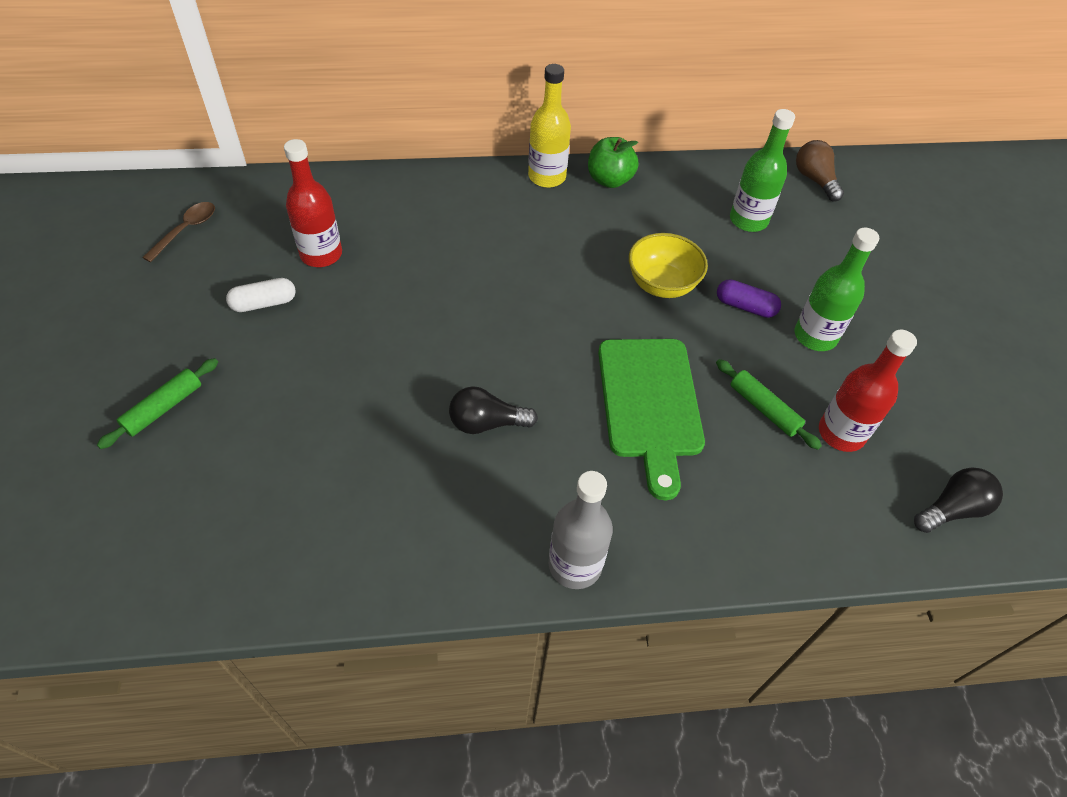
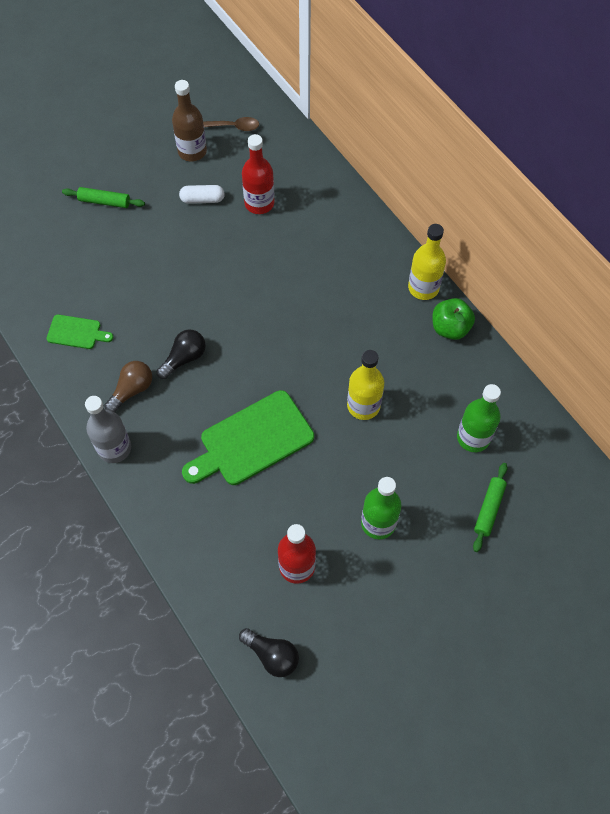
camera: 65 degrees right, 10 degrees up
(181, 282) = (192, 151): none -> brown bottle
(264, 303) = (202, 199): white capsule -> white capsule turned 45 degrees counterclockwise
(352, 535) = (76, 332): none -> green cutting board
(487, 423) = (184, 358): black light bulb -> black light bulb turned 75 degrees clockwise
(661, 285) = (363, 406): yellow bowl -> yellow bottle
(745, 306) = (377, 467): purple capsule -> none
(764, 408) = (289, 510): green rolling pin -> green rolling pin (489, 509)
(814, 180) = (560, 470): brown light bulb -> brown light bulb (132, 390)

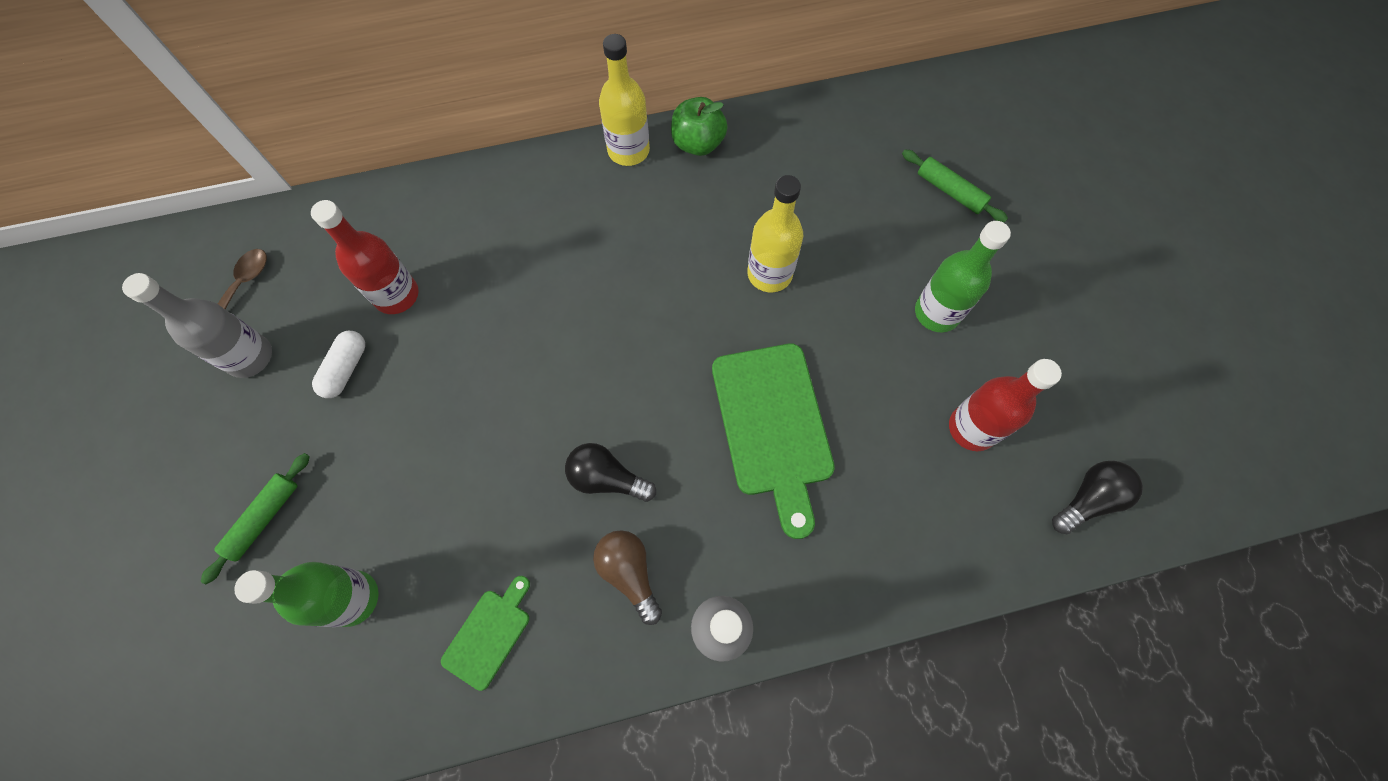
camera: 70 degrees left, 5 degrees up
(184, 358) = (607, 478): black light bulb -> black light bulb turned 45 degrees counterclockwise
(192, 151) = (250, 357): brown bottle -> grey bottle
(473, 437) = (854, 173): green bottle -> green bottle (353, 598)

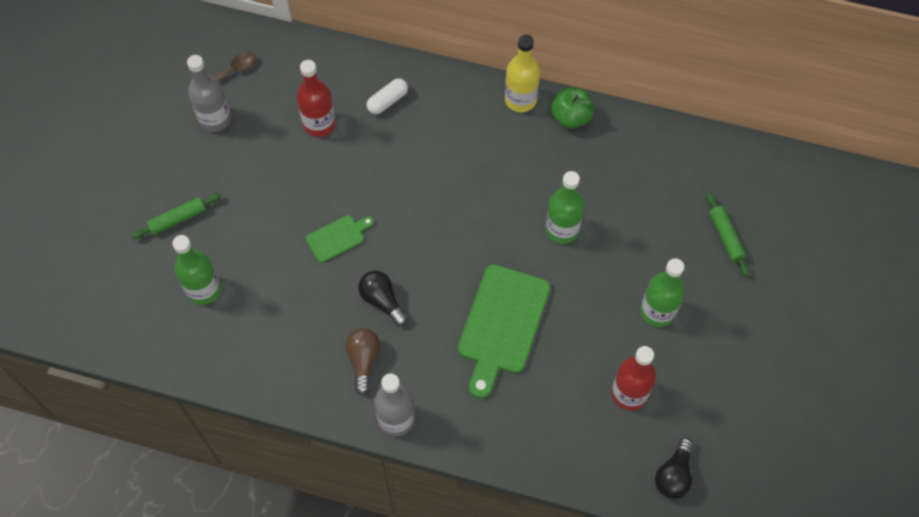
camera: 30 degrees right, 5 degrees down
(346, 369) = (266, 155): white capsule -> white capsule (387, 101)
(489, 634) = (266, 350): green cutting board -> green cutting board (337, 237)
(769, 274) = (562, 229): yellow bottle -> green bottle
(1088, 499) = (674, 475): black light bulb -> black light bulb turned 120 degrees clockwise

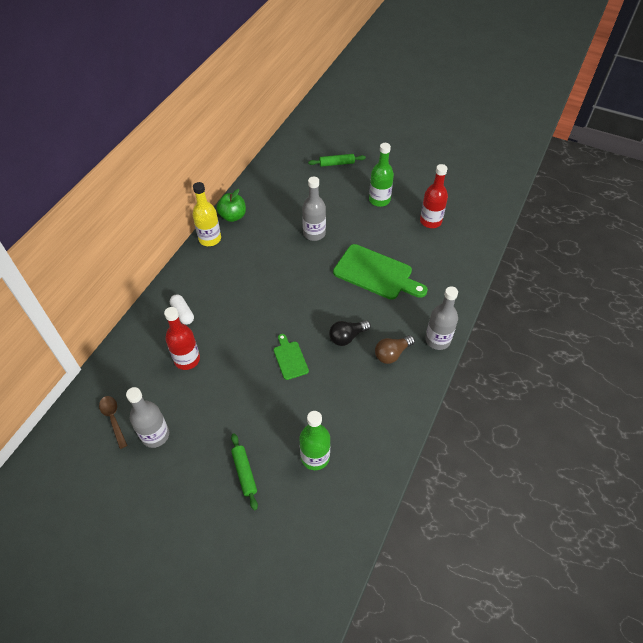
camera: 80 degrees left, 10 degrees down
(363, 361) = (392, 354): brown light bulb -> brown light bulb turned 45 degrees counterclockwise
(562, 229) = (314, 233): green bottle -> grey bottle
(674, 475) = (482, 211): black light bulb -> none

